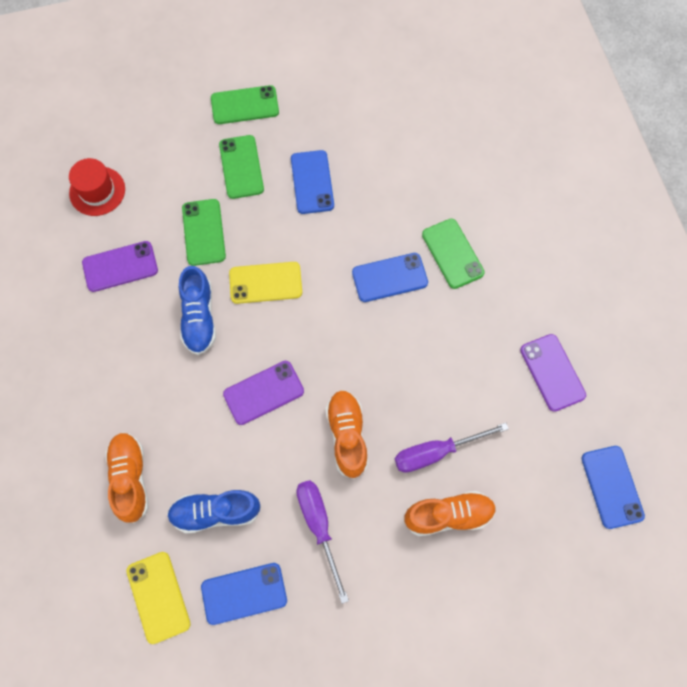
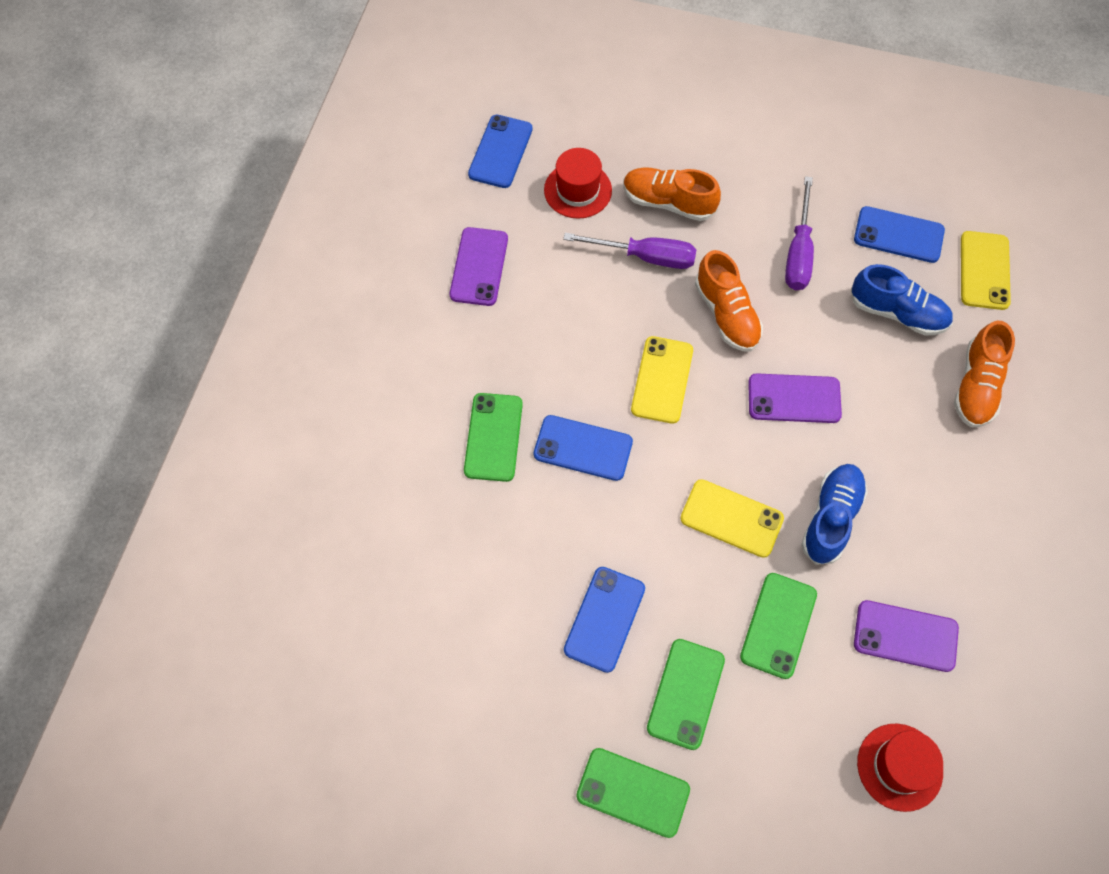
camera: 150 degrees left, 5 degrees down
(347, 436) = (726, 314): orange shoe -> orange shoe turned 45 degrees counterclockwise
(365, 356) = (662, 380): none -> yellow phone
(526, 485) = (578, 190): none -> red hat

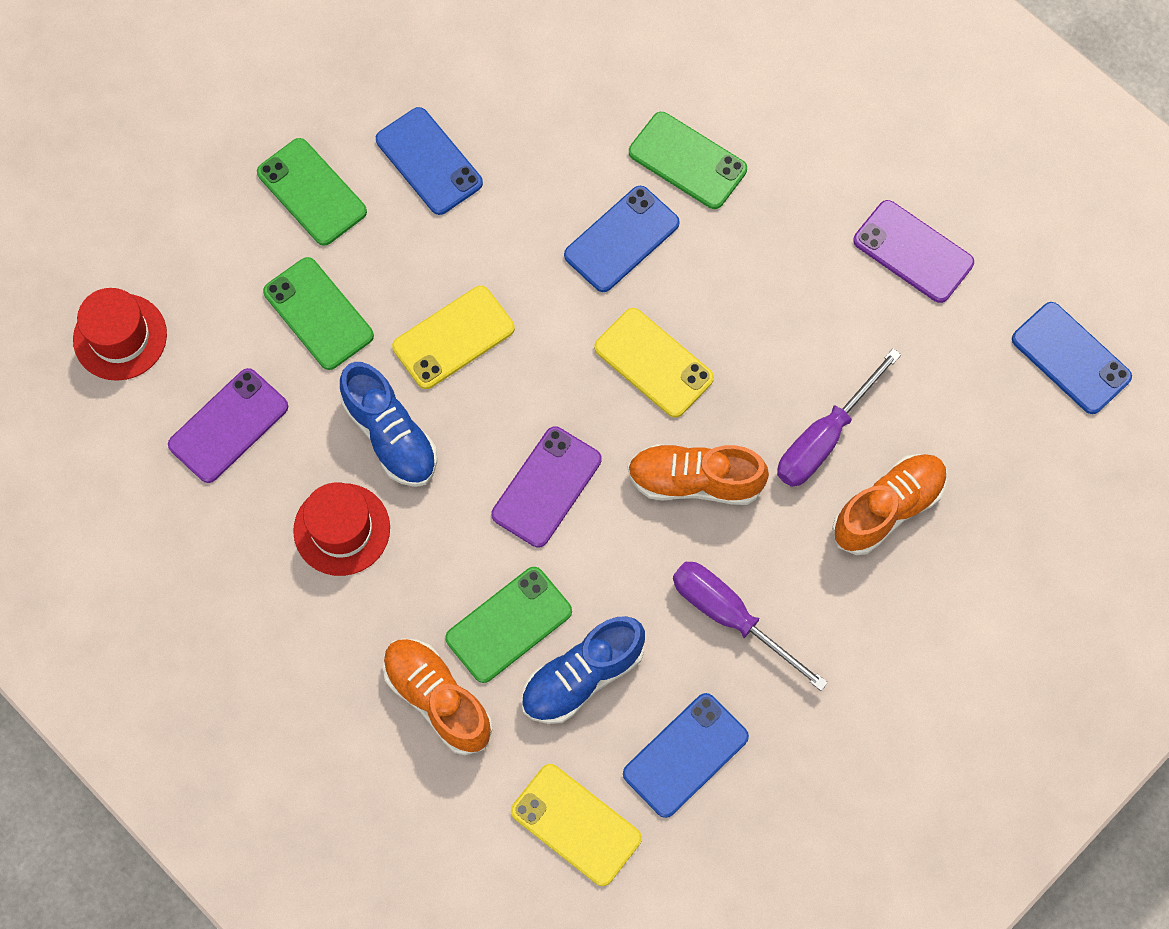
camera: 120 degrees right, 5 degrees up
(578, 190) = (963, 415): red hat -> red hat (342, 529)
(633, 792) = (257, 99): green phone -> green phone (509, 625)

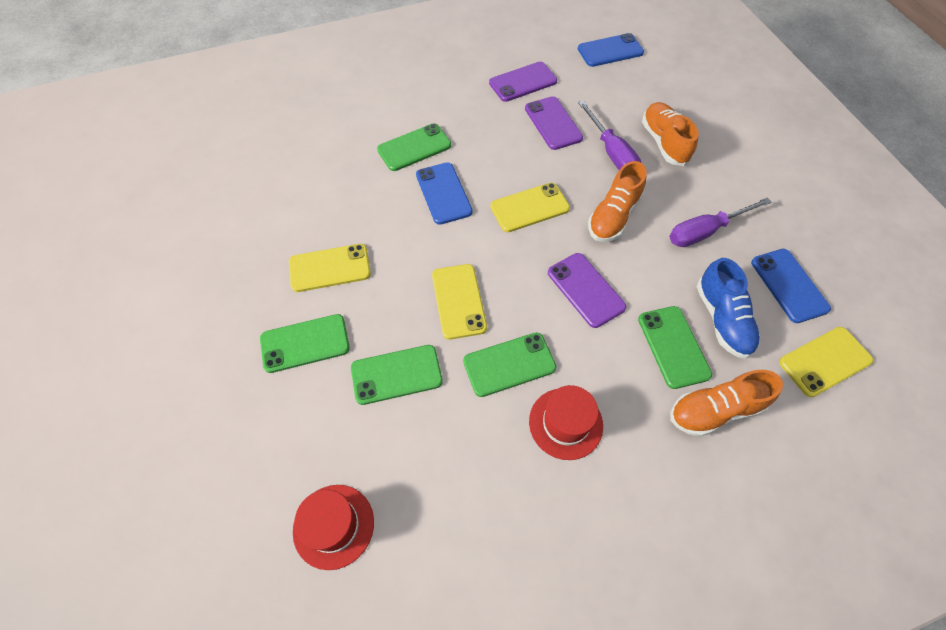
camera: 65 degrees left, 10 degrees down
(228, 426) = (450, 471): purple phone -> purple phone (553, 123)
(390, 435) = (509, 364): blue shoe -> green phone
(429, 161) = (330, 268): blue phone -> yellow phone

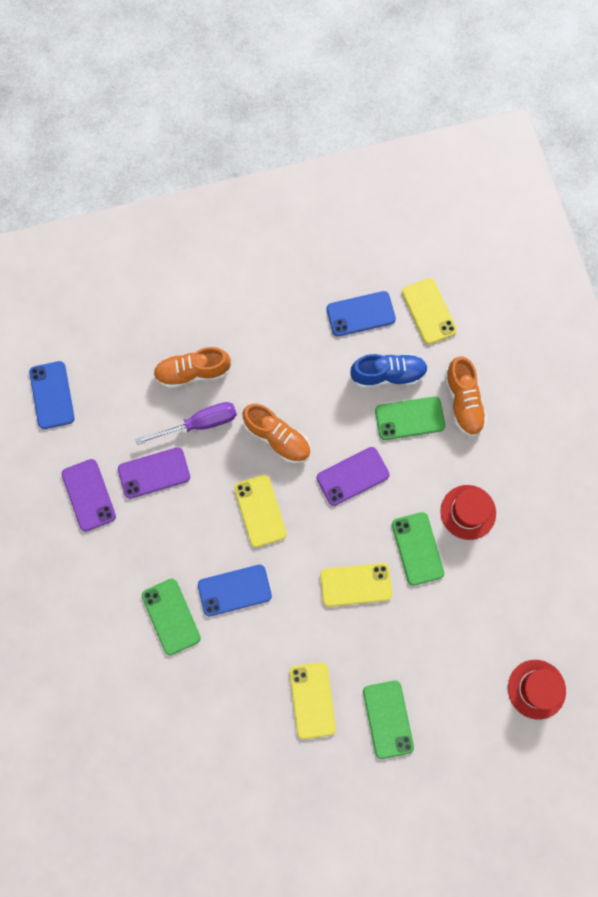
camera: 85 degrees left, 15 degrees up
(396, 374) = (421, 640): green phone -> none
(705, 231) = (301, 363): purple screwdriver -> none

